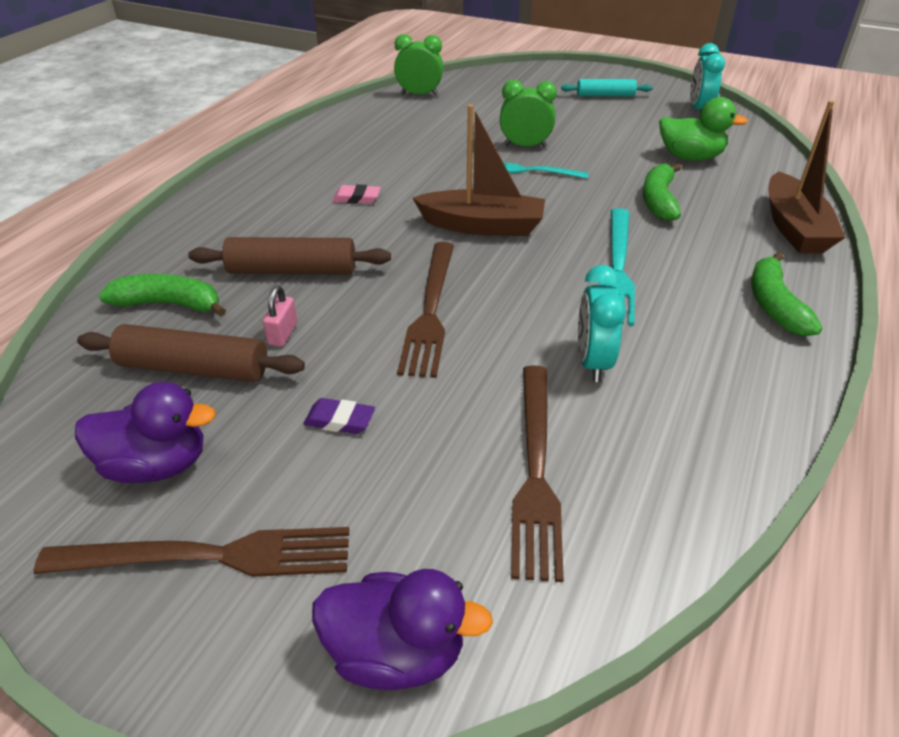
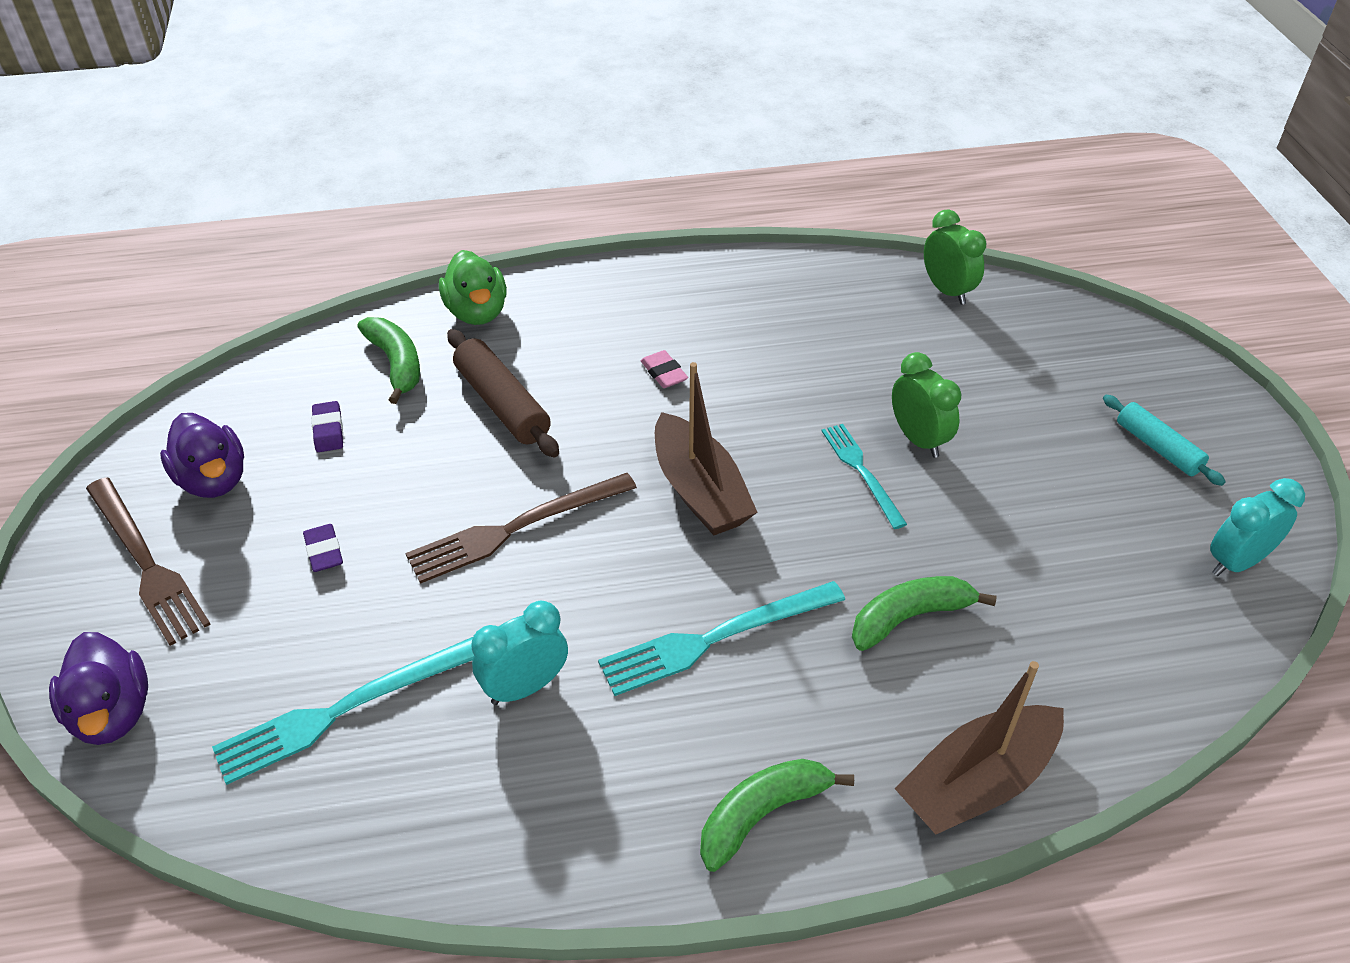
camera: 55 degrees right, 5 degrees up
(194, 368) = (328, 430): brown rolling pin -> purple eraser
(283, 333) = (408, 453): pink padlock -> none
(536, 471) = (342, 711): brown fork -> turquoise fork
(690, 157) = (1066, 606): green duck -> green duck (477, 312)

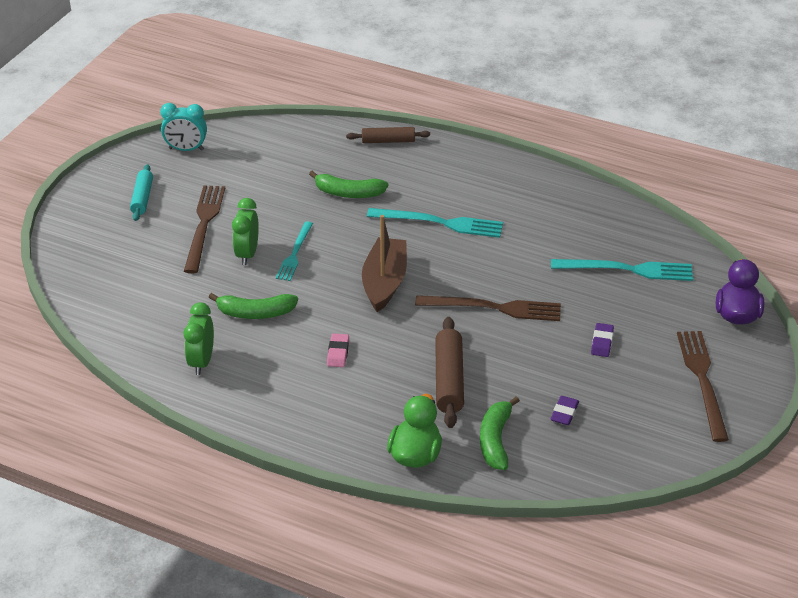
camera: 145 degrees left, 5 degrees down
(213, 480) = (648, 413): purple duck -> none
(525, 687) = (539, 243): turquoise clock -> none
(762, 814) = (478, 167): green banana -> green banana (255, 313)
(947, 291) = (114, 321): green clock -> green clock (202, 361)
(977, 782) = (388, 141): brown boat -> brown rolling pin
(1026, 451) = (204, 225): none -> brown fork

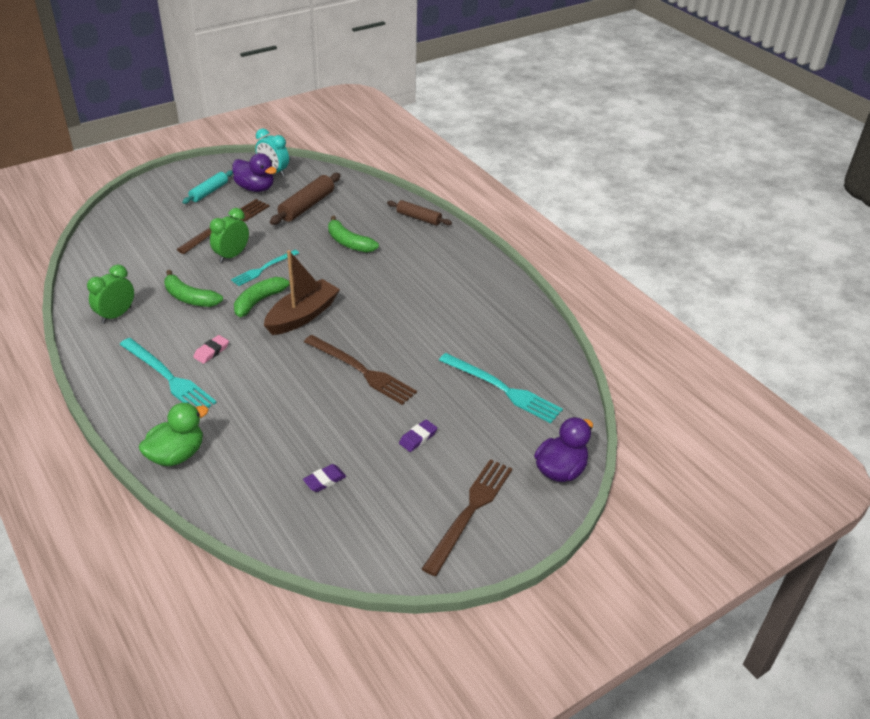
camera: 30 degrees right, 0 degrees up
(187, 174) = (255, 188): none -> purple duck
(440, 223) = (392, 290): turquoise fork -> turquoise fork (168, 377)
(449, 380) = (266, 409): brown rolling pin -> brown rolling pin (307, 206)
(495, 440) = (247, 474): green banana -> green banana (260, 301)

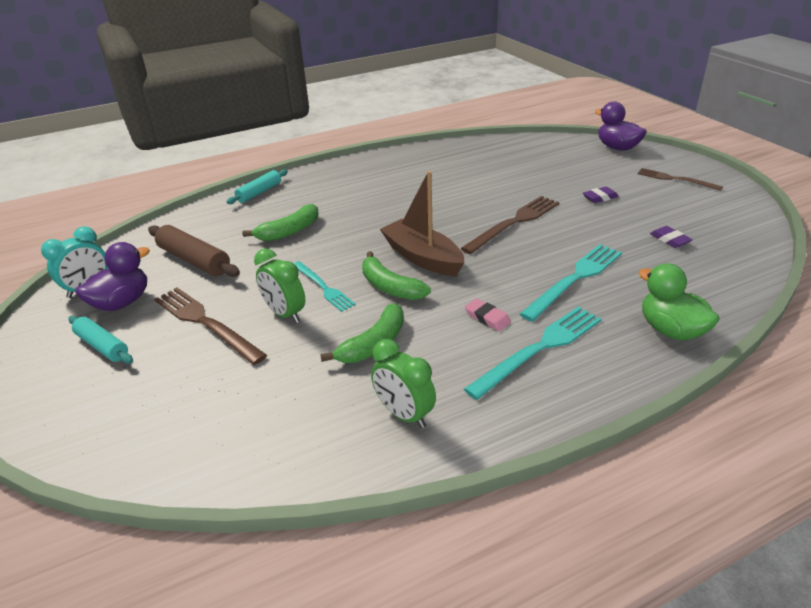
camera: 80 degrees left, 5 degrees down
(418, 218) = (259, 192): brown rolling pin -> turquoise rolling pin
(418, 438) = (600, 197): purple eraser -> purple eraser turned 75 degrees counterclockwise
(470, 511) = (675, 179): brown fork -> brown fork, size x0.64
(502, 389) = (531, 163): turquoise fork -> turquoise fork (575, 279)

